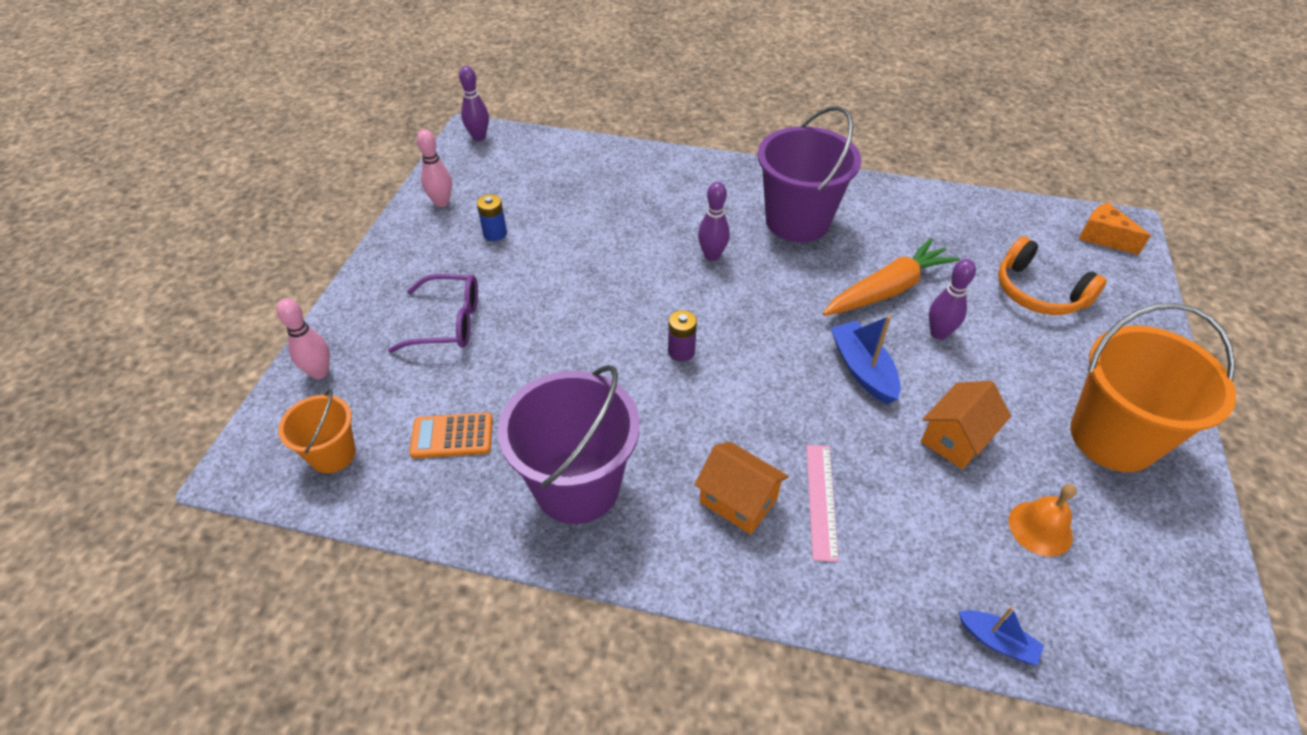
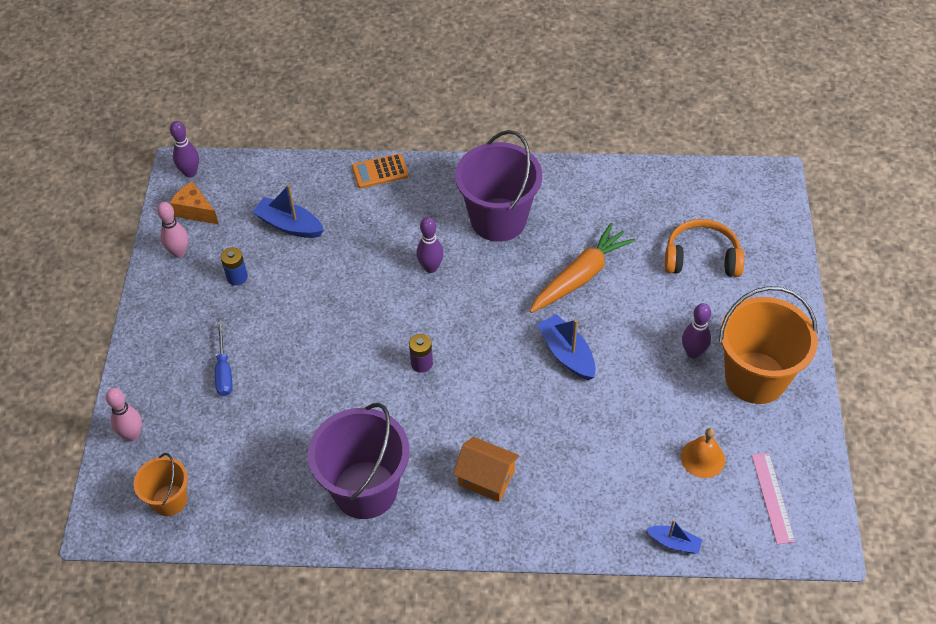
camera: 10 degrees left, 5 degrees up
(448, 323) = (224, 371): purple glasses -> blue screwdriver
(452, 436) = (258, 468): orange calculator -> orange calculator (380, 171)
(566, 195) = (289, 225): none -> blue boat
(821, 500) = (546, 467): pink ruler -> pink ruler (772, 497)
(939, 333) = (624, 310): purple bowling pin -> purple bowling pin (693, 352)
(956, 438) = (641, 399): orange house -> none
(1038, 292) = (701, 258): orange headphones -> orange headphones turned 150 degrees clockwise
(1103, 237) = (754, 193): orange cheese -> orange cheese (195, 211)

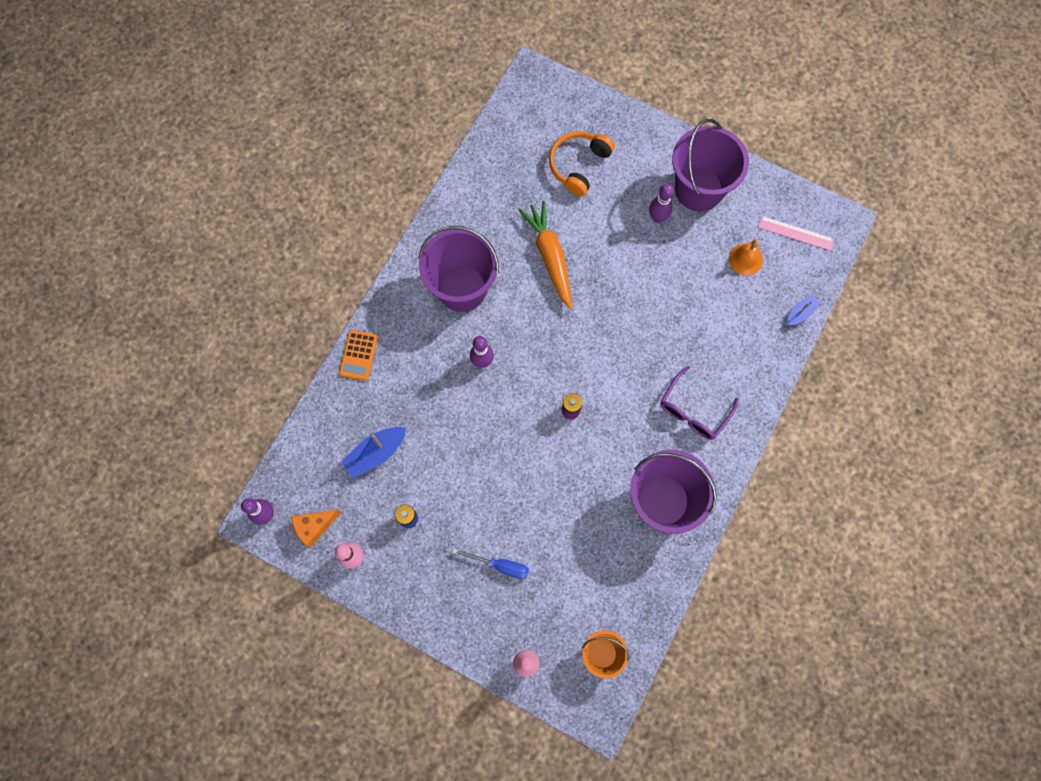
camera: 65 degrees left, 20 degrees up
(486, 478) = (693, 410): orange house -> purple glasses
(567, 354) = (615, 302): blue boat -> none
(755, 377) = (698, 189): orange bucket -> purple bucket

